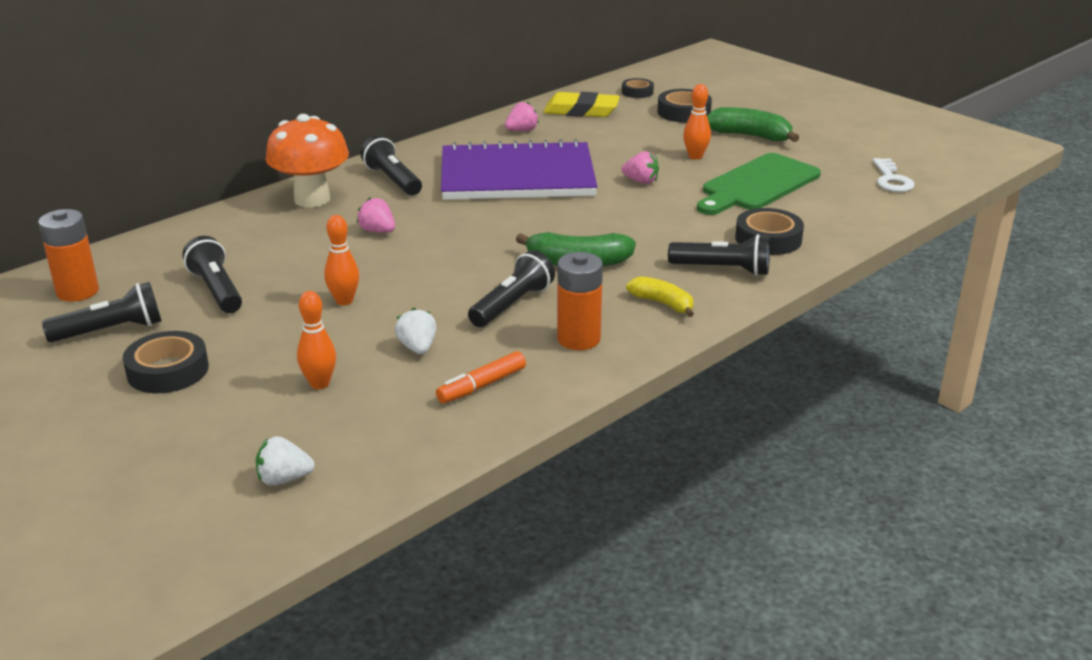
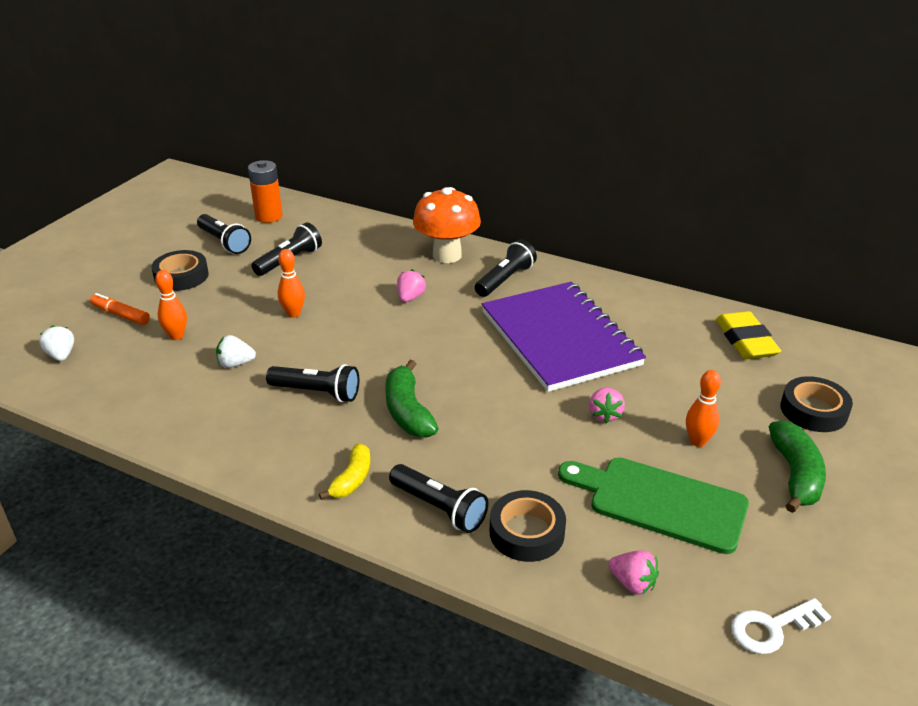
camera: 70 degrees right, 5 degrees up
(417, 348) = (235, 364): white strawberry -> white strawberry turned 150 degrees counterclockwise
(481, 386) = (187, 407): orange marker -> orange marker (121, 315)
(522, 131) = (662, 317): pink strawberry -> pink strawberry (632, 583)
(578, 339) = (272, 441): orange battery -> none
(637, 92) = (836, 366): black tape -> none
(722, 269) = (439, 508): black flashlight -> black flashlight turned 45 degrees counterclockwise

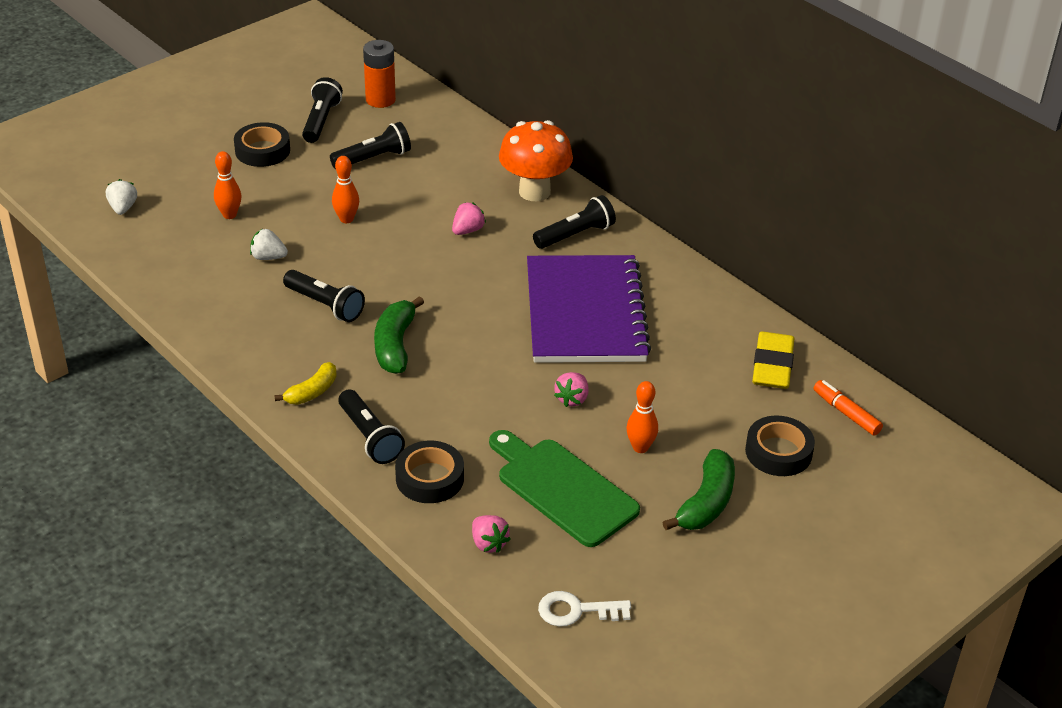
camera: 20 degrees right, 5 degrees up
(121, 315) = (190, 179): orange marker -> orange marker (846, 413)
(224, 242) = (321, 121): black flashlight -> black flashlight turned 150 degrees counterclockwise

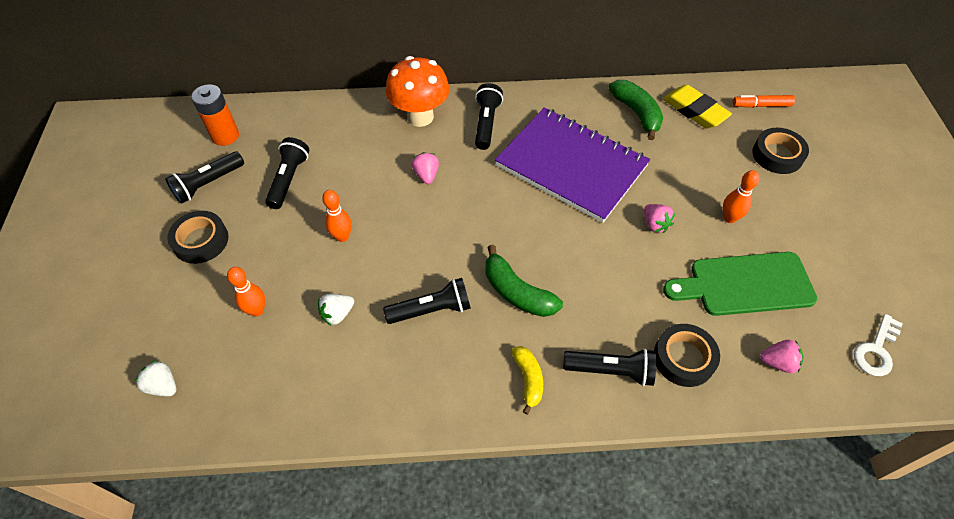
camera: 50 degrees left, 15 degrees up
(321, 121) = (208, 184): black flashlight -> black flashlight turned 90 degrees counterclockwise
(706, 502) = (804, 217): green banana -> green banana (636, 113)

